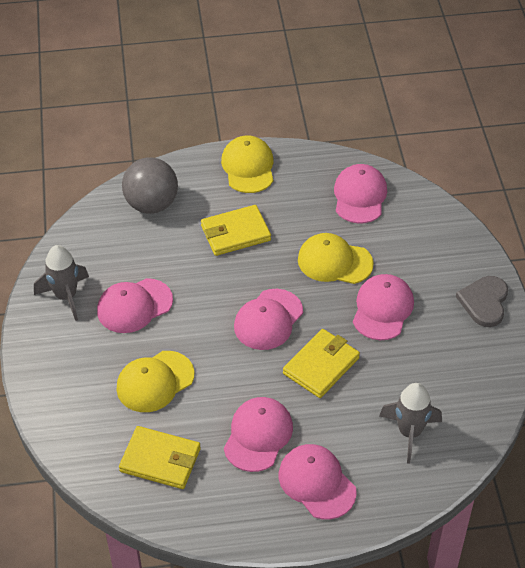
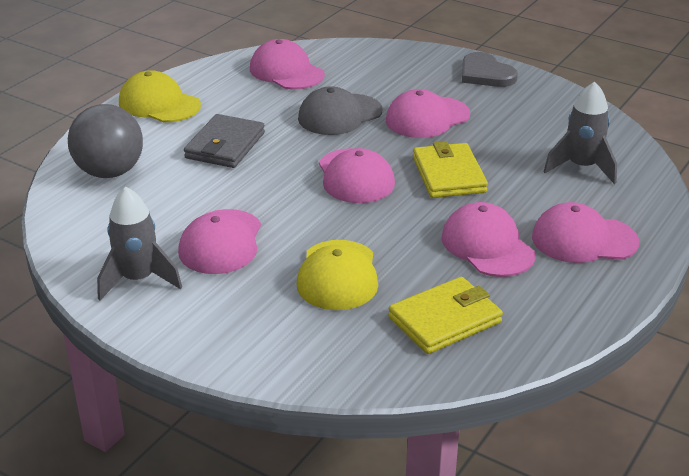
camera: 50 degrees left, 15 degrees down
(235, 233) = (225, 145): yellow wallet -> grey wallet
(334, 262) = (339, 115): yellow cap -> grey cap
(382, 309) = (427, 118): pink cap -> pink cap turned 90 degrees counterclockwise

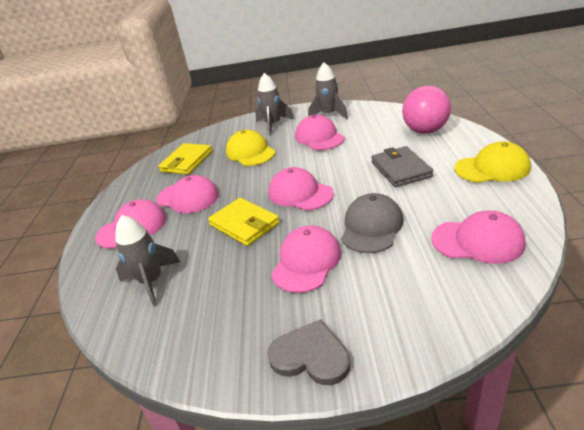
camera: 150 degrees right, 0 degrees up
(110, 172) = (425, 131): grey ball -> pink ball
(236, 316) = (273, 125): none -> grey rocket

